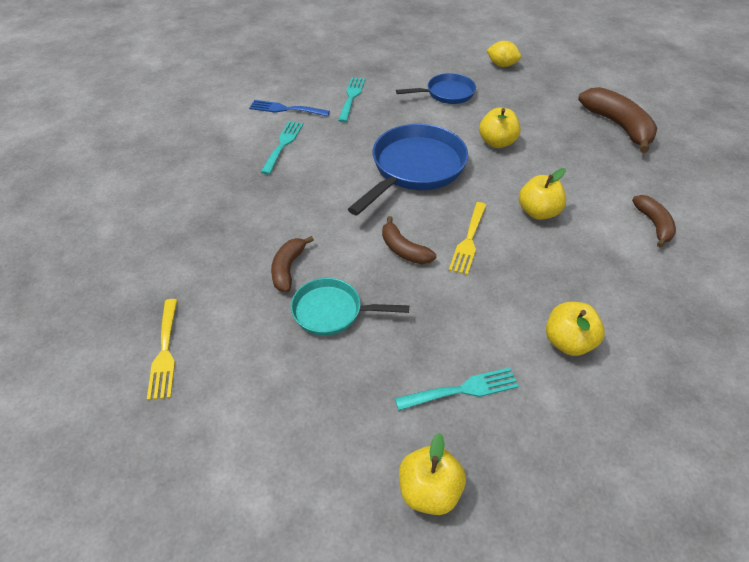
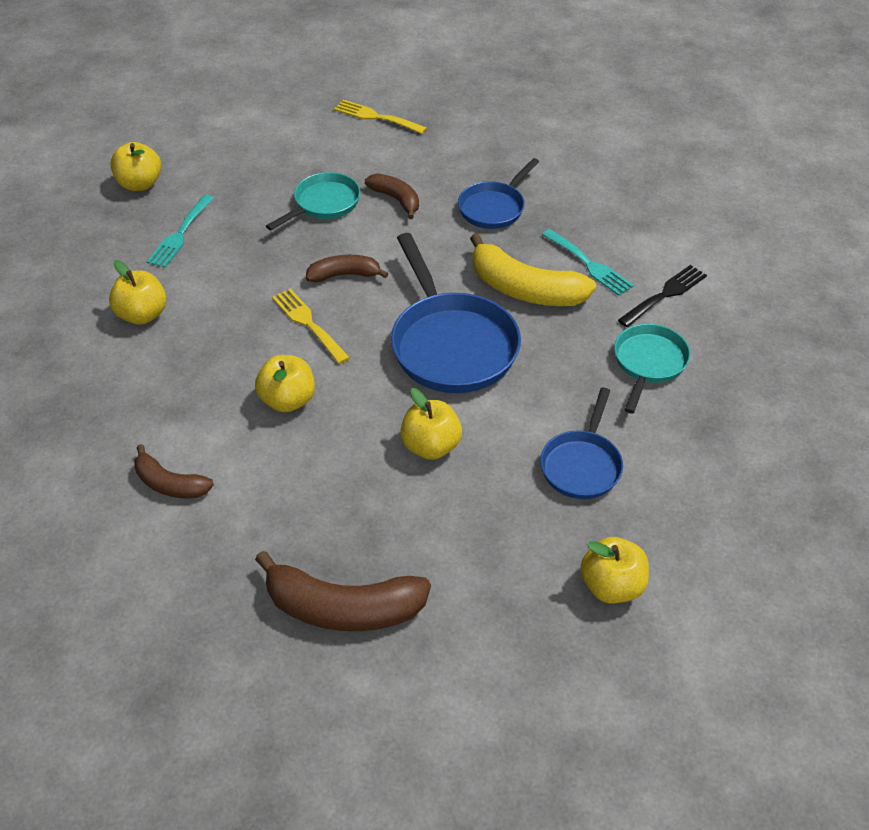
camera: 125 degrees right, 0 degrees up
(254, 210) = (494, 207): none -> blue pan
(285, 109) = (665, 294): blue fork -> black fork
(333, 160) = (525, 289): none -> yellow banana
(351, 97) = (648, 363): turquoise fork -> turquoise pan
(502, 65) = (611, 586): yellow lemon -> yellow apple

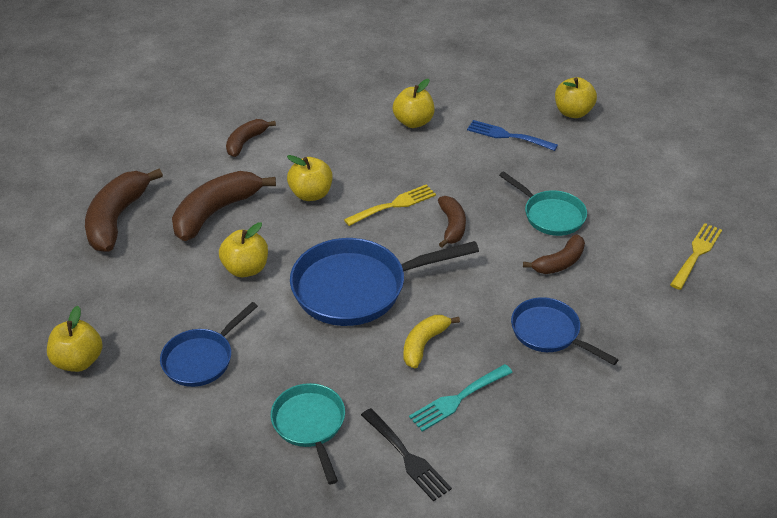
camera: 95 degrees right, 5 degrees down
(180, 234) = (507, 136): turquoise fork -> blue fork
(325, 494) = (215, 212): none -> brown banana
(525, 289) = (424, 344): yellow banana -> yellow banana, size x0.58
(582, 465) = (202, 359): blue pan -> blue pan turned 75 degrees counterclockwise
(648, 363) = (310, 425): turquoise pan -> turquoise pan turned 135 degrees counterclockwise

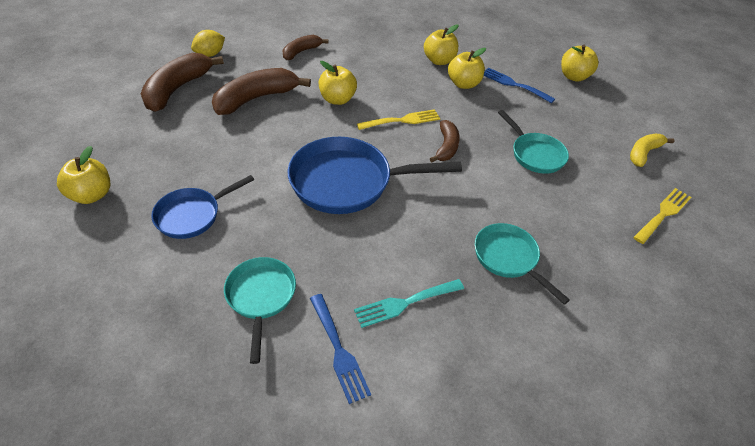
camera: 10 degrees right, 5 degrees up
(136, 167) = (210, 54): none -> yellow lemon
(246, 269) = (261, 147): yellow apple -> yellow apple (463, 84)
(407, 457) = (339, 350): black fork -> blue fork
(424, 344) = (390, 244): yellow banana -> yellow banana (643, 153)
(549, 333) = (508, 258): blue pan -> turquoise pan
(559, 262) = (533, 196): brown banana -> none

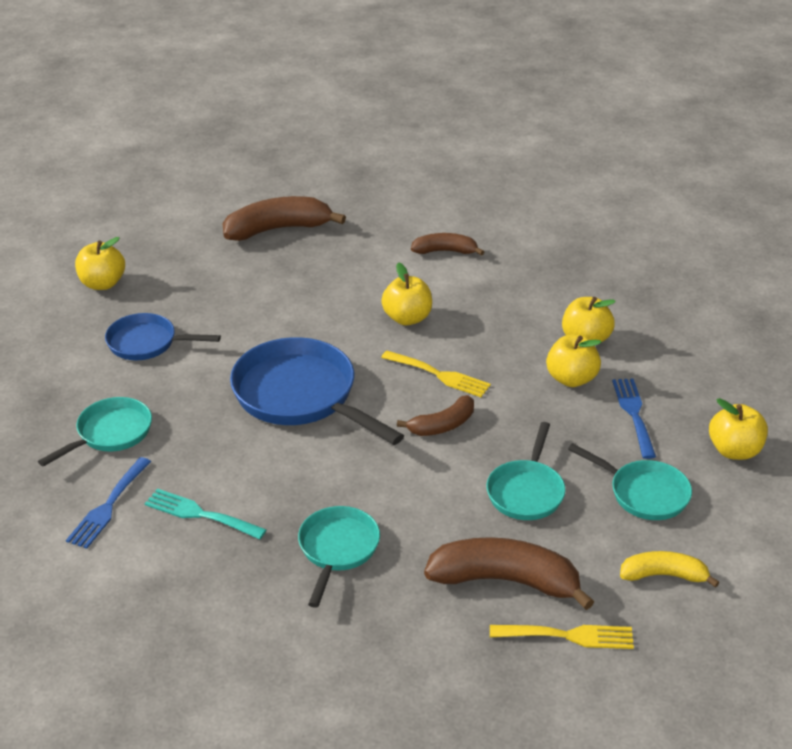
camera: 50 degrees right, 10 degrees down
(210, 54) = (353, 209): yellow lemon -> none
(256, 98) = (332, 275): brown banana -> brown banana (505, 580)
(576, 120) = (644, 493): none -> turquoise pan

